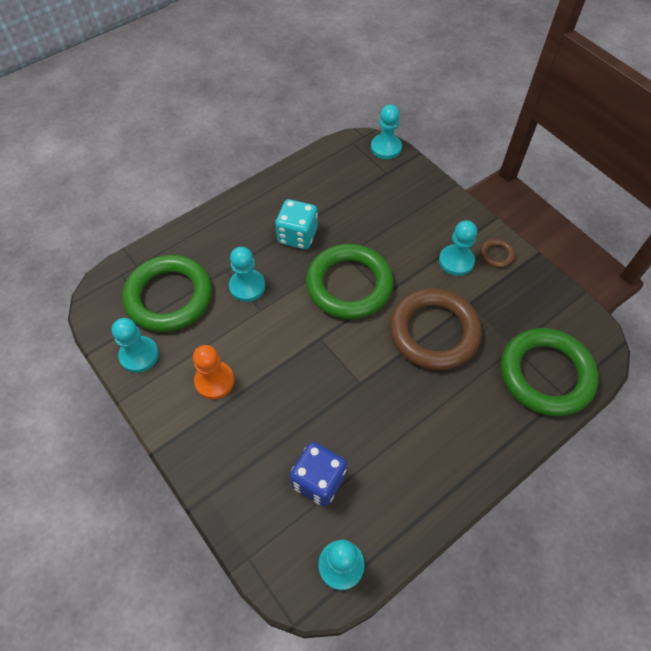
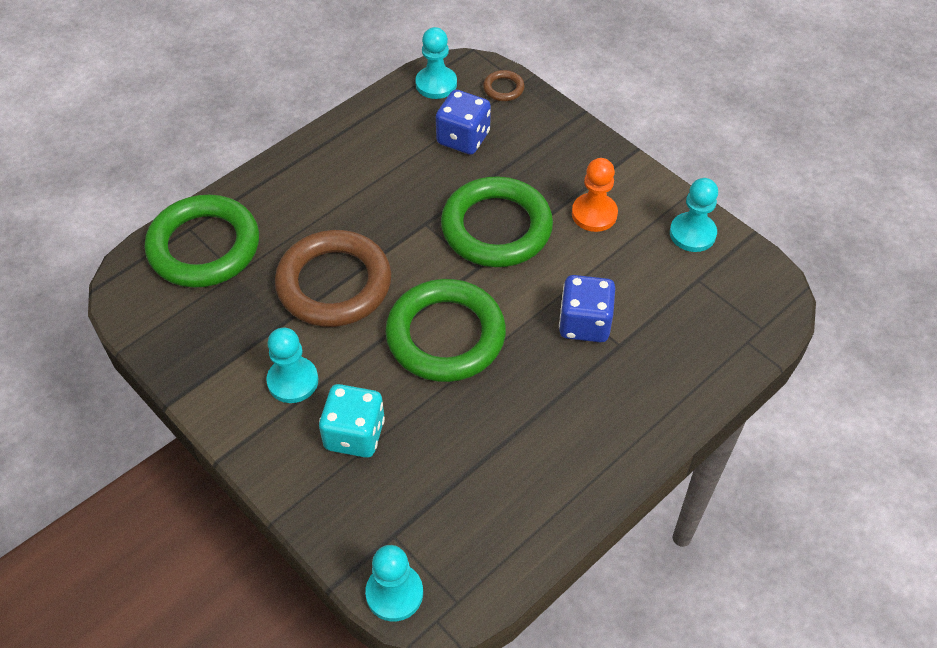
camera: 175 degrees right, 5 degrees down
(169, 297) = (684, 302): green ring -> green ring (496, 228)
(247, 286) = (584, 323): turquoise pawn -> blue dice
(297, 236) = (528, 403): turquoise dice -> turquoise dice (354, 434)
(496, 255) = (232, 395): brown ring -> brown ring (503, 88)

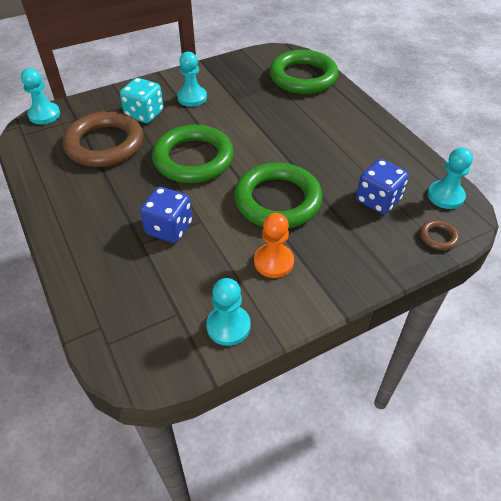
camera: 105 degrees right, 5 degrees down
(334, 284) = (255, 120): brown ring -> brown ring (105, 144)

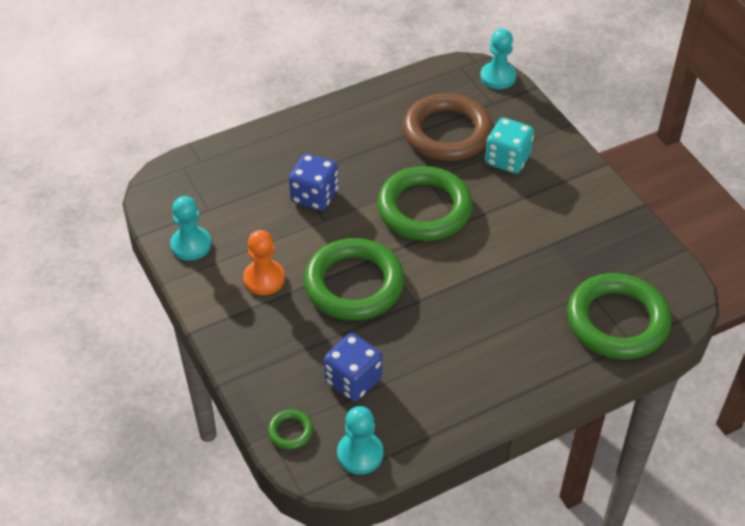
camera: 90 degrees right, 0 degrees up
(192, 97) = (548, 201): turquoise pawn -> none
(438, 237) = (290, 431): brown ring -> green ring

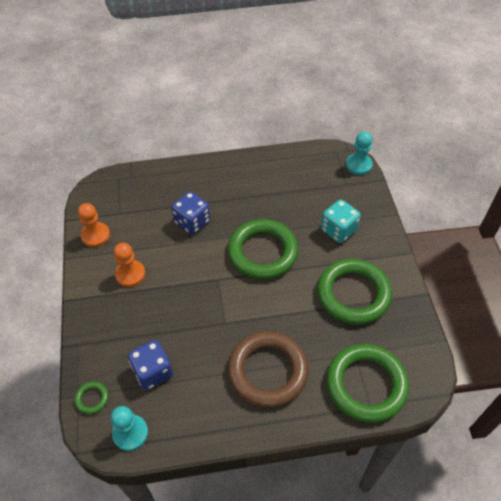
camera: 20 degrees right, 5 degrees up
(191, 245) = (95, 235): turquoise pawn -> orange pawn
(354, 284) = (188, 296): green ring -> green ring (353, 294)
(447, 133) = (304, 198): brown ring -> brown ring (267, 371)

